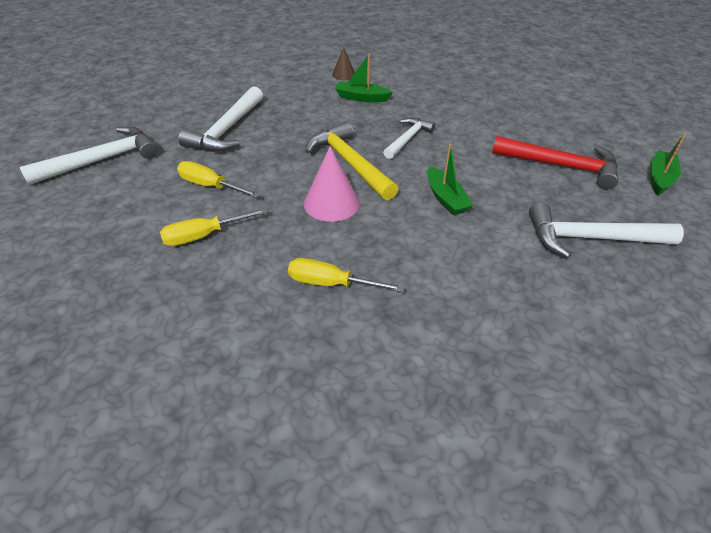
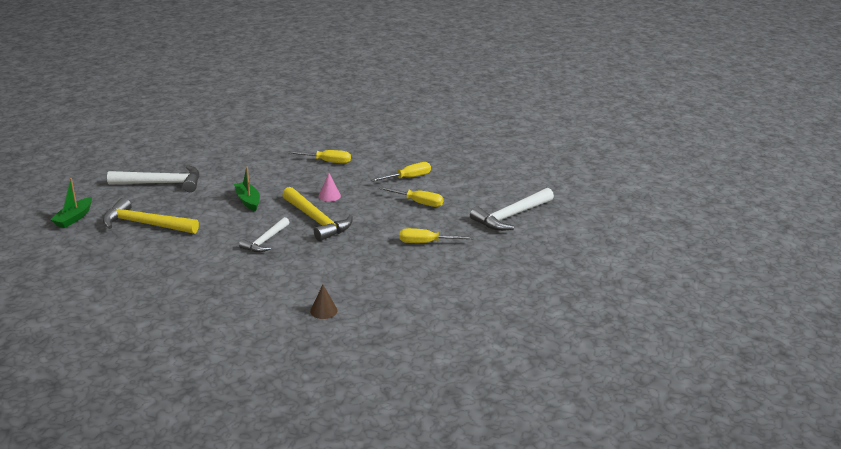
camera: 175 degrees right, 15 degrees down
(227, 130) = (426, 243): white hammer -> yellow screwdriver
(331, 203) = (329, 196): pink cone -> pink cone, size x0.58
(361, 98) = (304, 280): green boat -> none
(561, 166) = (145, 224): red hammer -> yellow hammer

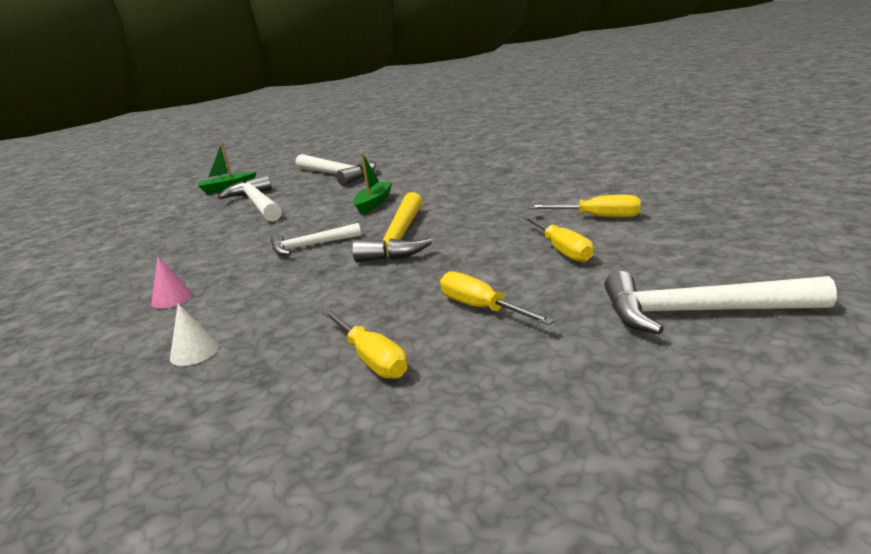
camera: 50 degrees right, 5 degrees down
(145, 224) = (257, 204): yellow hammer -> white hammer
(323, 311) = (194, 352): brown cone -> white cone
(327, 161) = (523, 182): yellow screwdriver -> yellow screwdriver (371, 359)
(329, 196) = (462, 216): pink cone -> pink cone (172, 298)

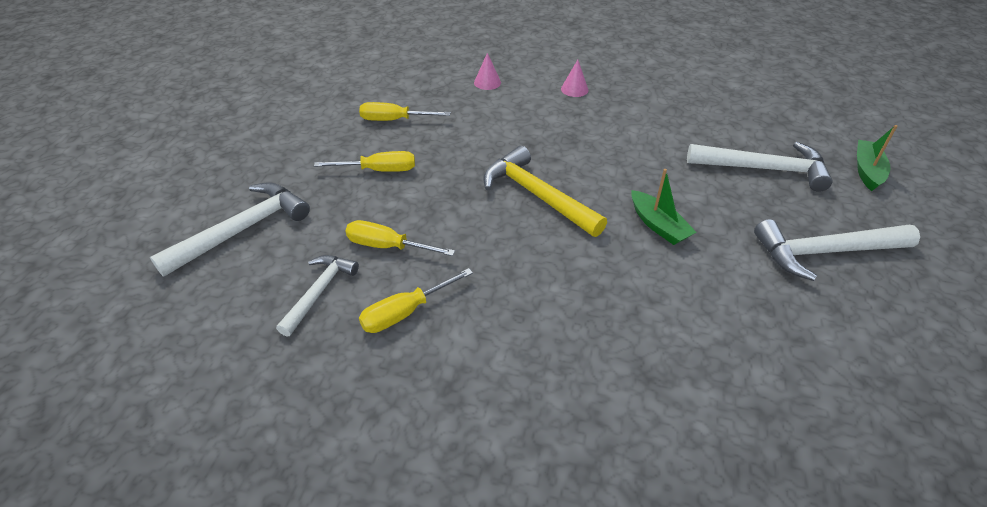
camera: 125 degrees right, 20 degrees up
(194, 352) = (487, 82): white cone -> pink cone
(311, 246) = (590, 156): white hammer -> white hammer (319, 292)

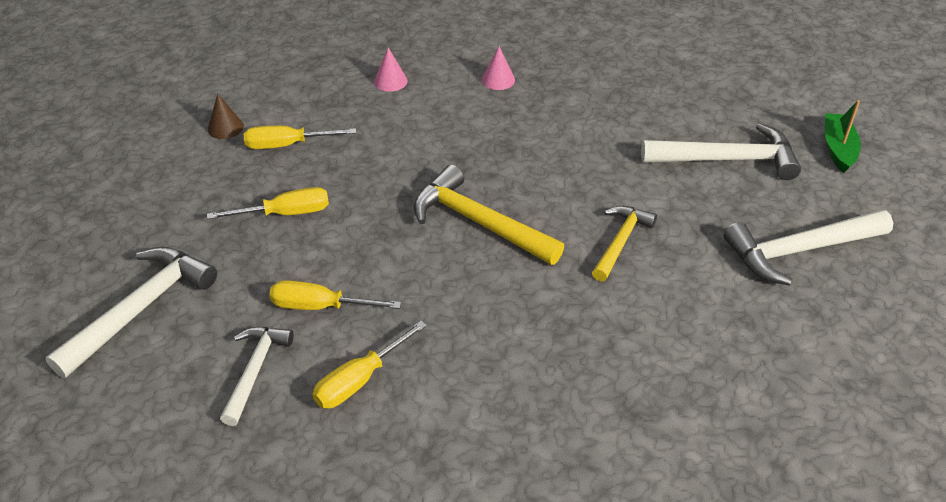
camera: 10 degrees left, 0 degrees up
(350, 103) = (225, 127): none -> brown cone
(658, 225) = (620, 242): green boat -> yellow hammer

